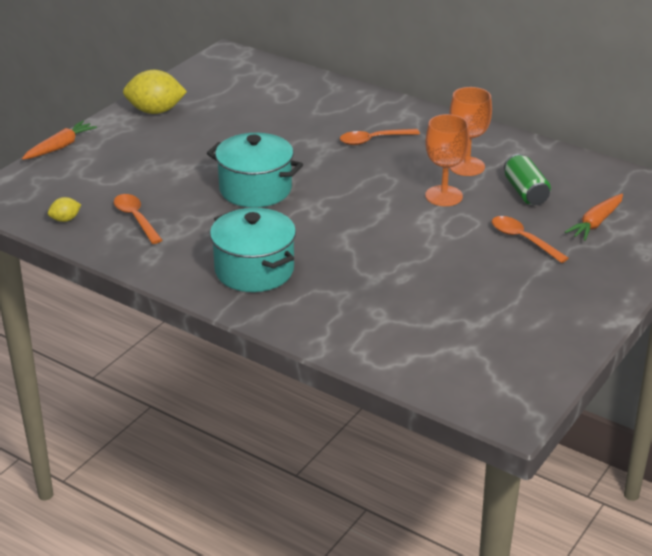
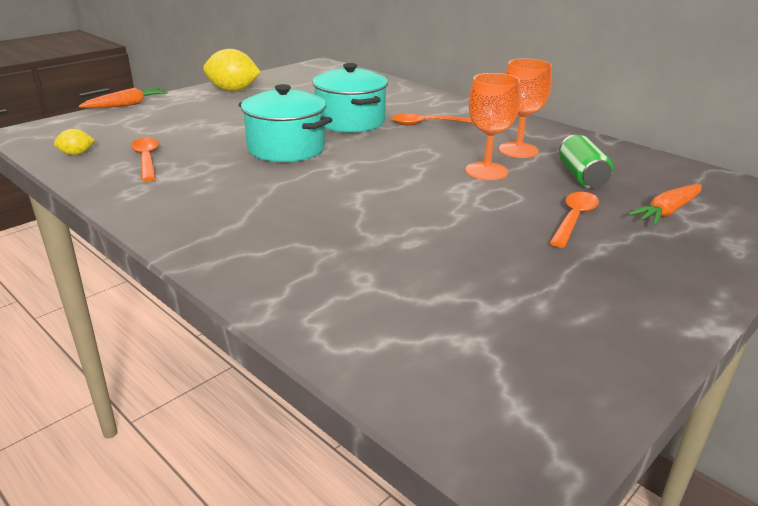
camera: 10 degrees right, 5 degrees down
(254, 270) = (236, 216): turquoise pot -> turquoise pot (350, 121)
(523, 240) = (574, 219): orange spoon -> orange spoon turned 60 degrees clockwise

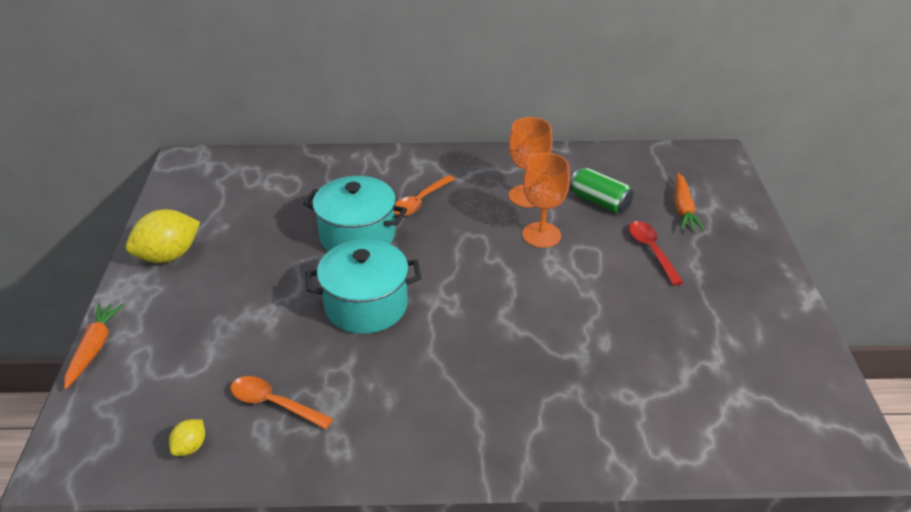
camera: 45 degrees left, 10 degrees up
(574, 219) = (651, 251): orange spoon -> red spoon

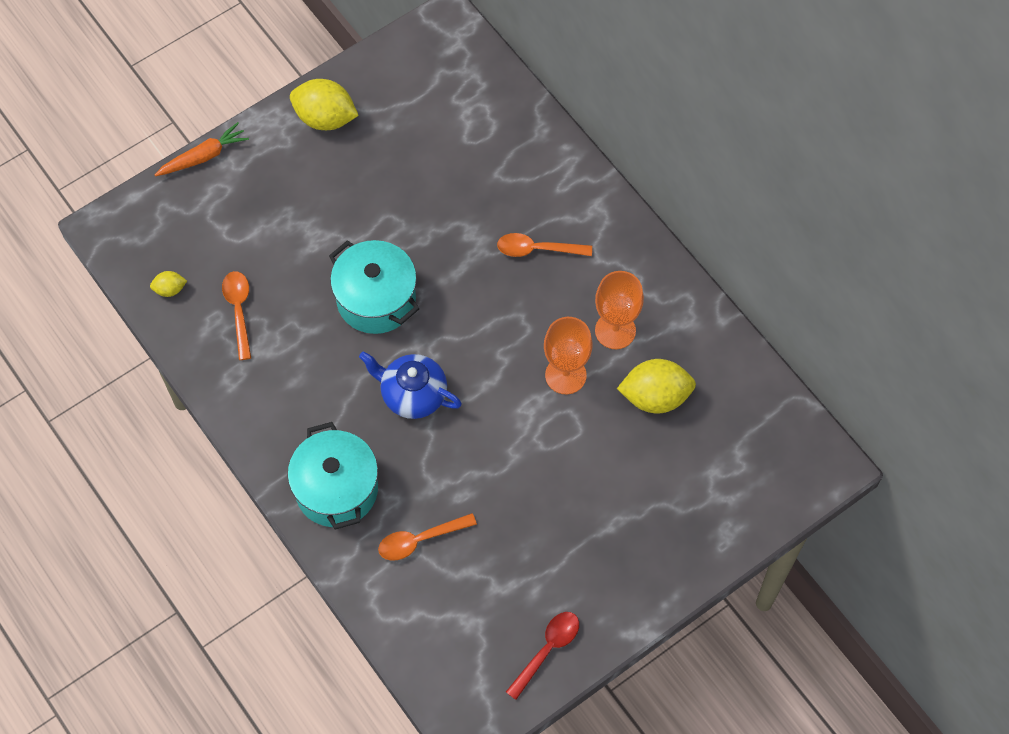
camera: 55 degrees right, 25 degrees up
(357, 236) = (453, 233): turquoise pot -> turquoise pot (336, 489)
(478, 326) = (412, 394): none -> blue teapot
(599, 202) = (655, 397): green can -> yellow lemon
(630, 391) = (420, 540): none -> orange spoon
(651, 251) = (611, 476): red spoon -> red spoon (547, 650)
(683, 208) = (701, 474): orange carrot -> none

